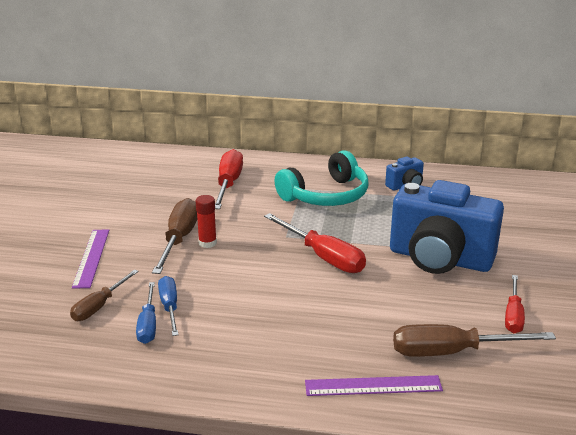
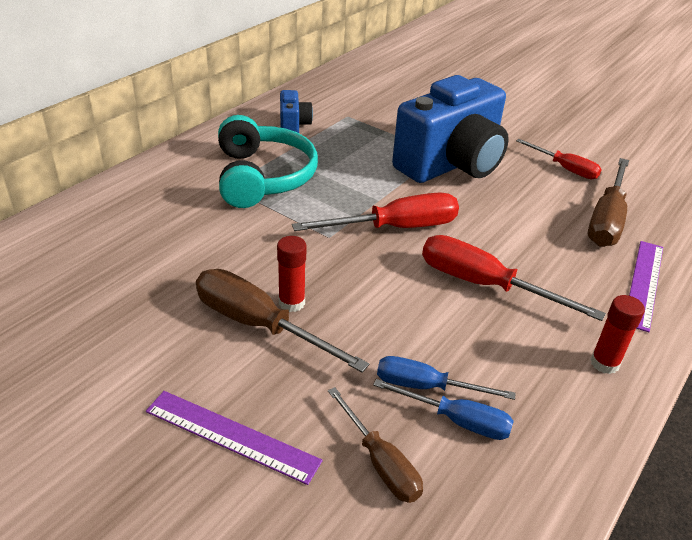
camera: 65 degrees left, 10 degrees up
(228, 184) = (151, 234): red screwdriver -> red screwdriver (484, 285)
(250, 377) = (604, 363): none -> red glue stick

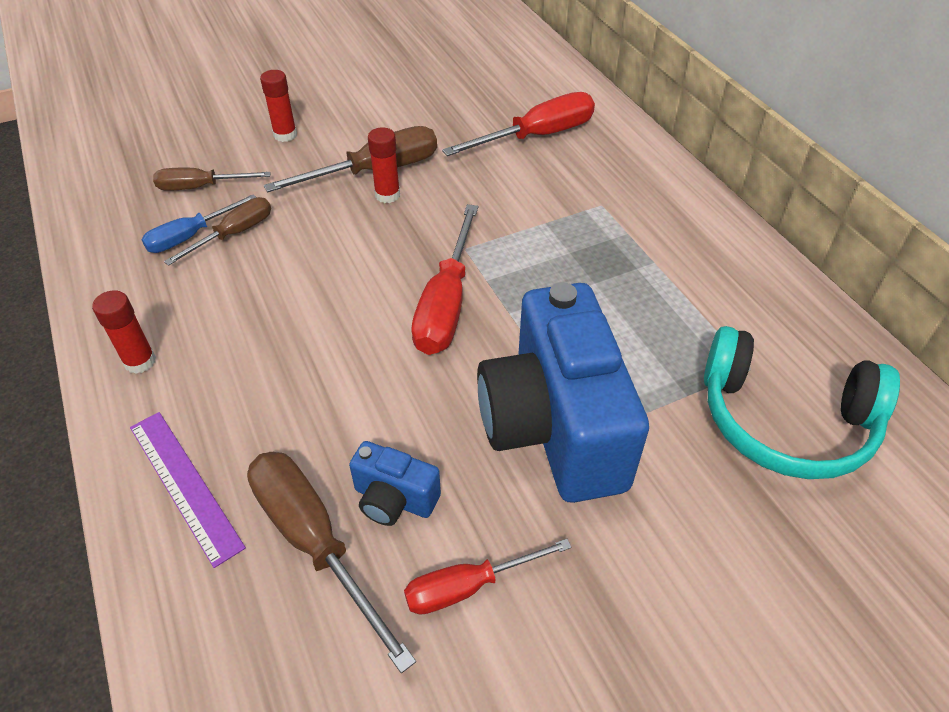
camera: 120 degrees right, 10 degrees up
(231, 436) = (285, 135): purple ruler -> red glue stick
(263, 177) = (607, 235): turquoise headphones -> turquoise headphones (784, 421)
(293, 125) = (733, 298): blue camera -> blue camera (394, 499)
(426, 386) = (234, 234): blue screwdriver -> brown screwdriver
(484, 285) = (306, 330): red screwdriver -> red screwdriver (537, 136)

